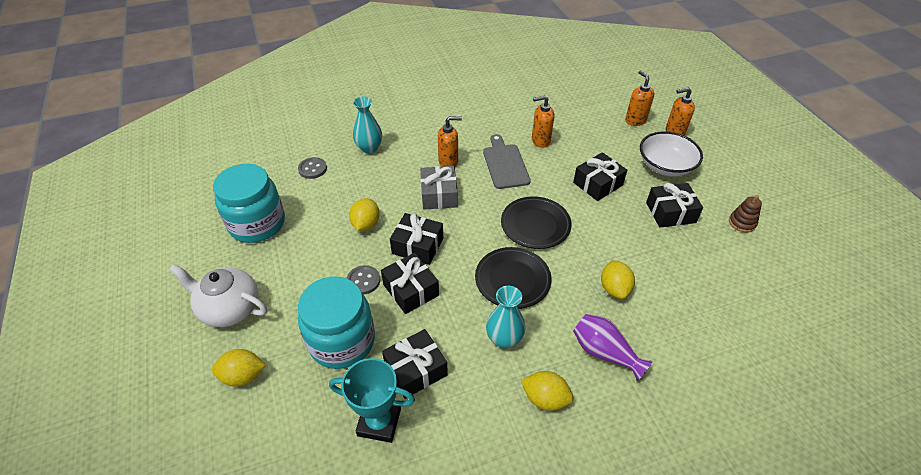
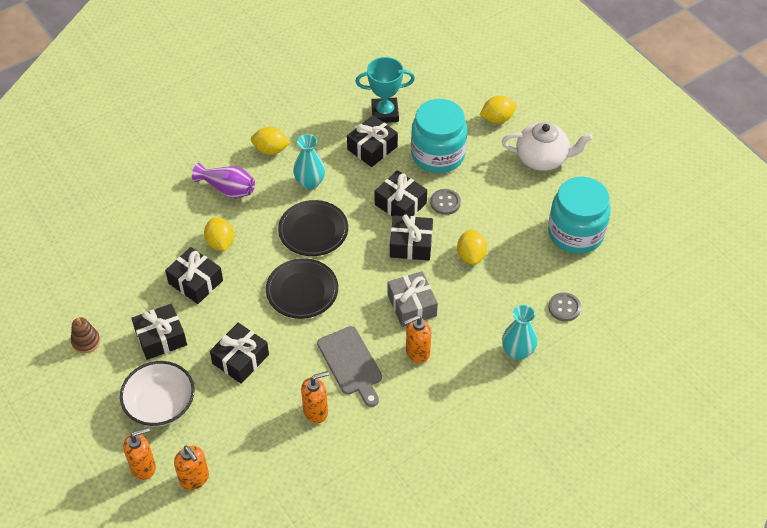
camera: 165 degrees right, 5 degrees up
(640, 254) = (195, 282): none -> black gift

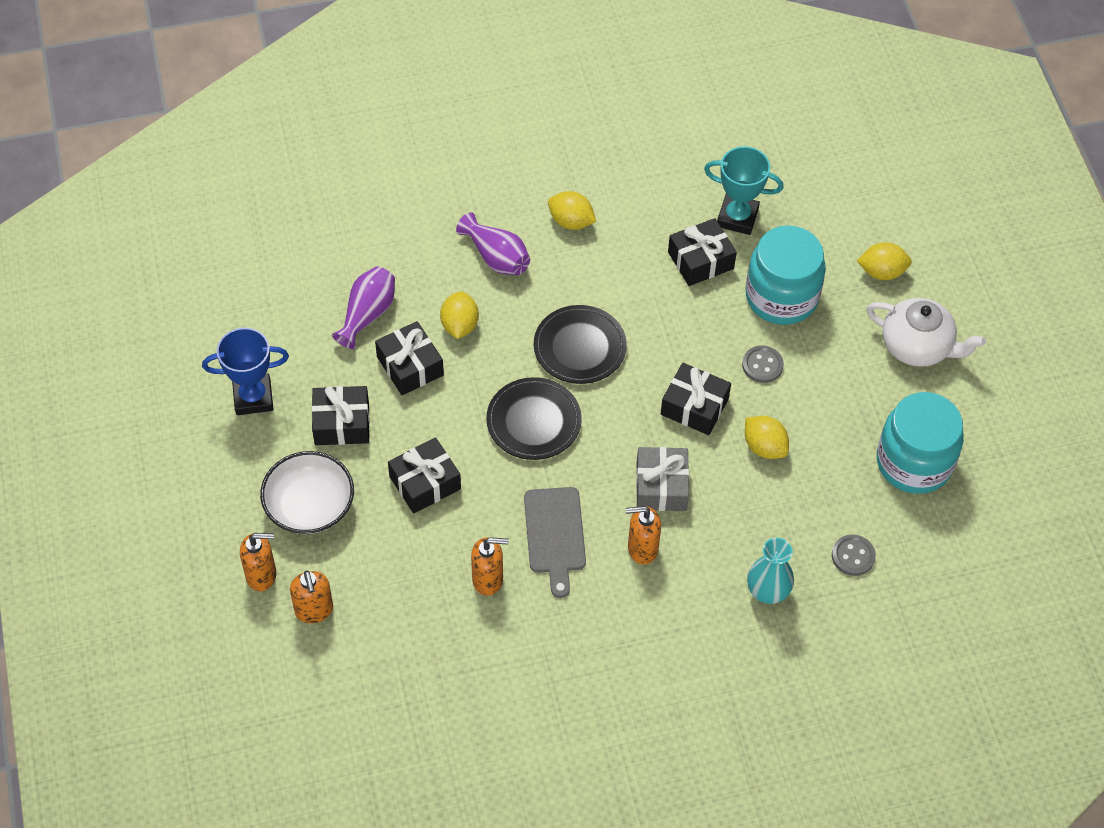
camera: 20 degrees right, 5 degrees up
(86, 341) = (253, 397): brown stacking toy -> blue trophy
(149, 256) = (367, 314): none -> purple vase
(310, 182) = (602, 282): turquoise vase -> none
(400, 204) = (704, 348): black gift -> none
(471, 255) = (764, 447): yellow lemon -> yellow lemon turned 60 degrees counterclockwise

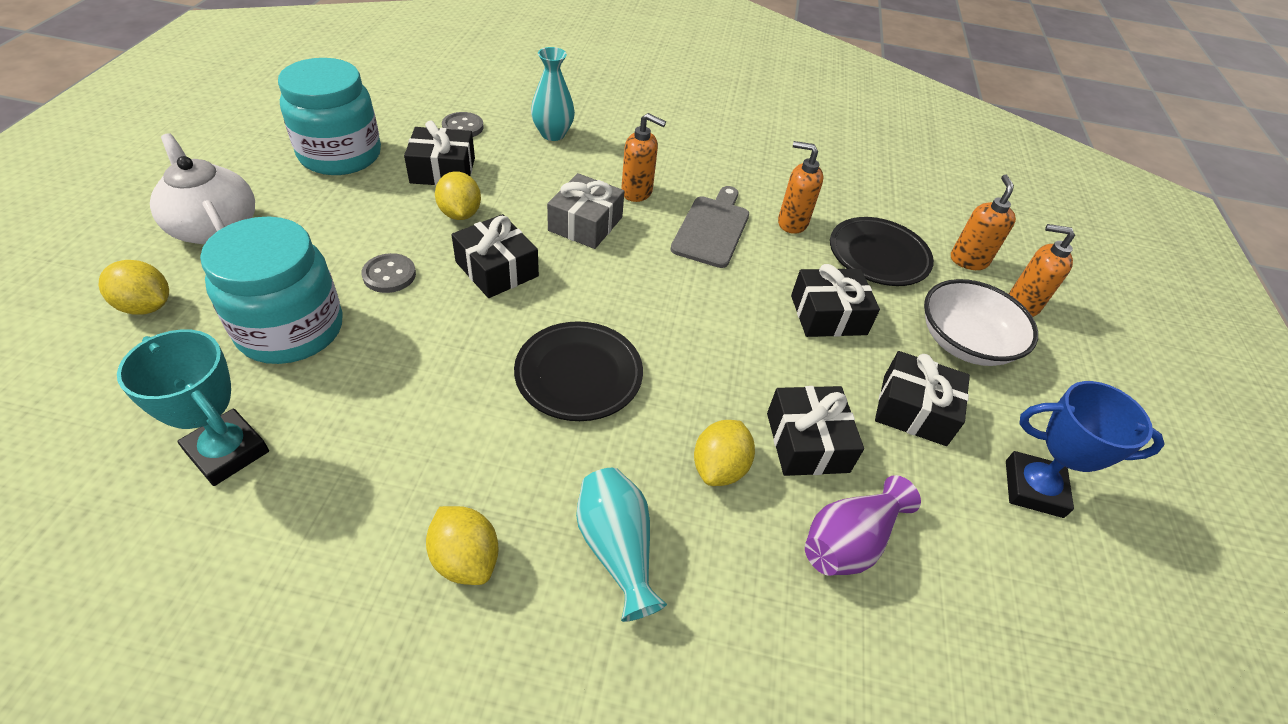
camera: 160 degrees left, 10 degrees down
(496, 257) = (617, 549): purple vase -> turquoise vase
(533, 422) = (681, 323): black plate -> black plate (878, 256)
(700, 260) = (338, 414): black gift -> black gift (443, 170)

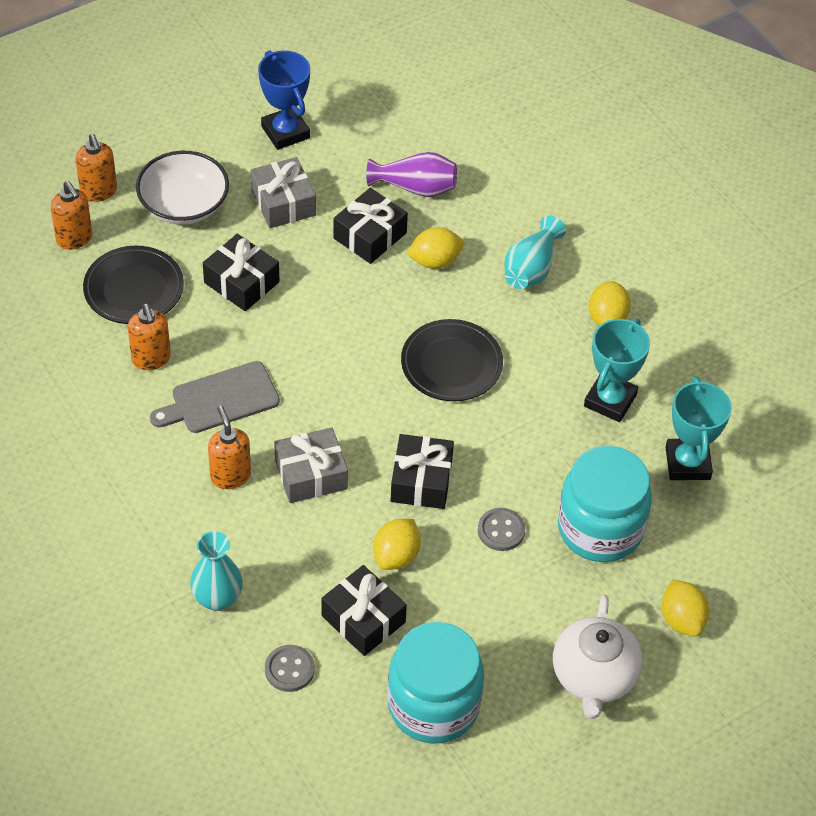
camera: 130 degrees left, 5 degrees up
(377, 457) = (610, 400): none -> turquoise trophy
(914, 410) = (283, 203): black gift -> grey gift
(968, 260) = (74, 239): orange soap dispenser -> orange soap dispenser turned 90 degrees counterclockwise

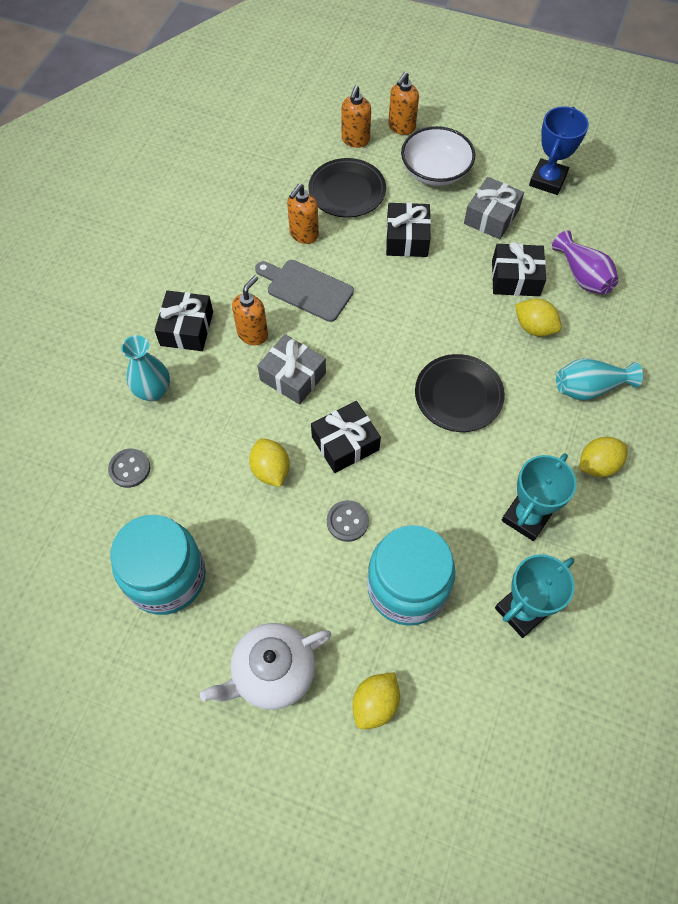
camera: 55 degrees right, 10 degrees up
(363, 619) = (203, 485): black gift -> black gift (187, 328)
(396, 556) = (270, 470): yellow lemon -> yellow lemon turned 75 degrees clockwise
(610, 400) = (526, 517): turquoise trophy -> turquoise trophy turned 45 degrees counterclockwise

